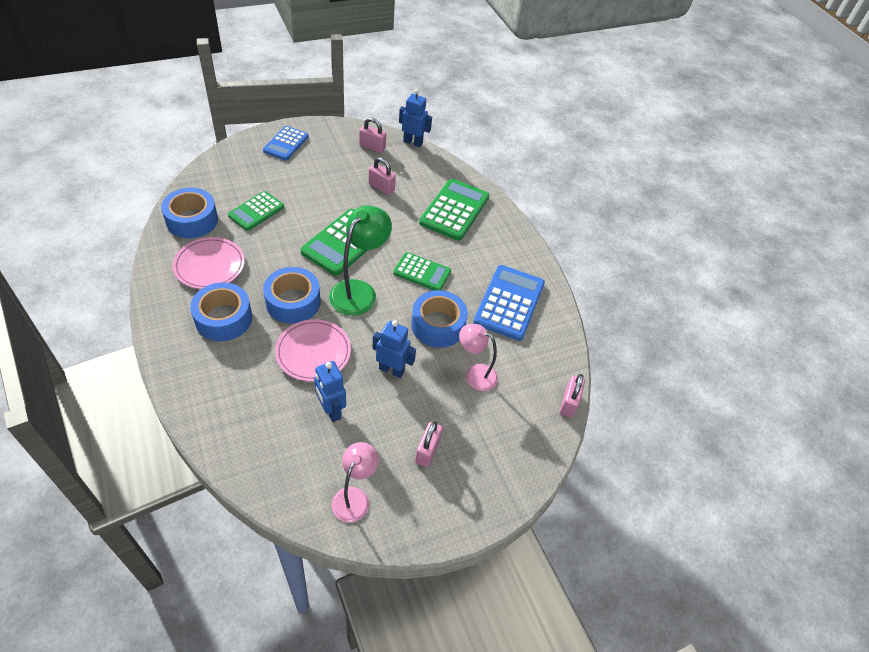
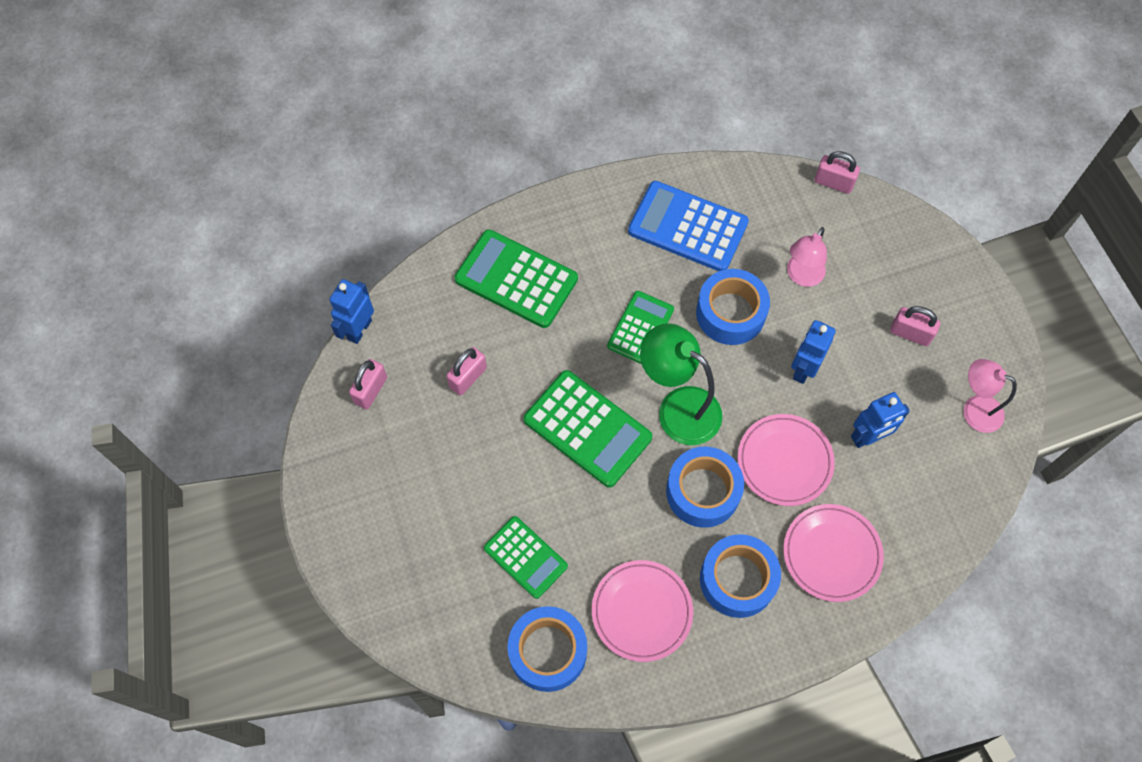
camera: 80 degrees left, 15 degrees up
(234, 378) = (831, 554): none -> pink plate
(286, 144) = (360, 525): blue calculator -> none

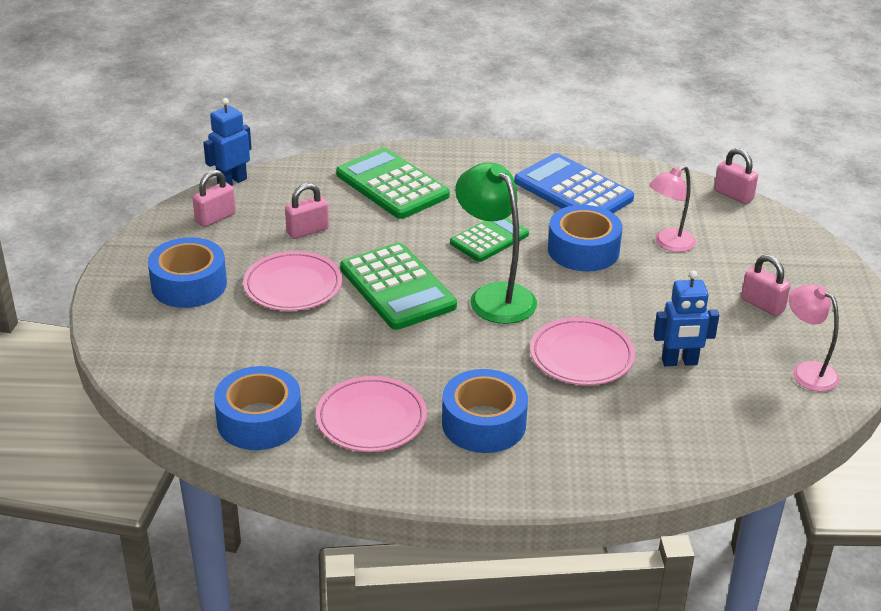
camera: 20 degrees right, 30 degrees down
(525, 557) = (282, 353): green calculator -> none
(702, 491) = (485, 355): blue tape -> blue tape (189, 285)
(803, 369) = (636, 301): blue robot -> none
(831, 554) = (595, 432): pink plate -> pink plate (293, 286)

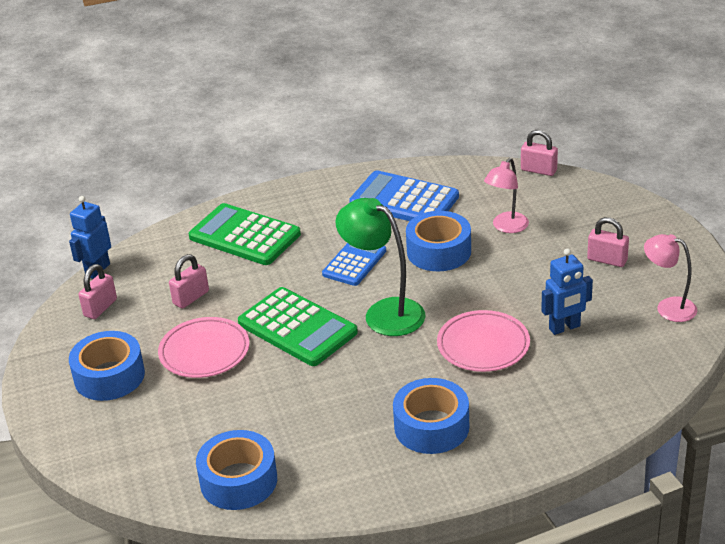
camera: 15 degrees left, 0 degrees up
(371, 419) = (335, 451): pink plate -> none
(489, 239) = (354, 263): green calculator -> blue calculator

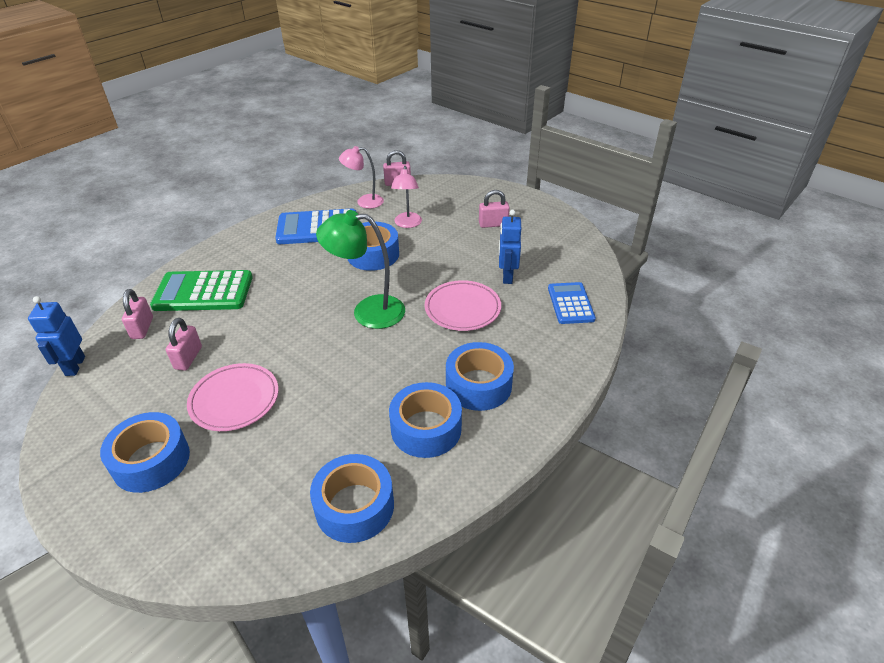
camera: 35 degrees left, 5 degrees up
(100, 308) = (99, 399): pink padlock -> pink padlock (142, 328)
(297, 328) = (305, 348): green calculator -> none
(348, 445) = (426, 428): none -> blue tape
(354, 263) = (314, 283): blue calculator -> blue calculator (570, 303)
(564, 328) = (507, 276): blue robot -> blue robot turned 150 degrees clockwise
(668, 307) = (559, 241): pink lamp -> pink lamp (364, 202)

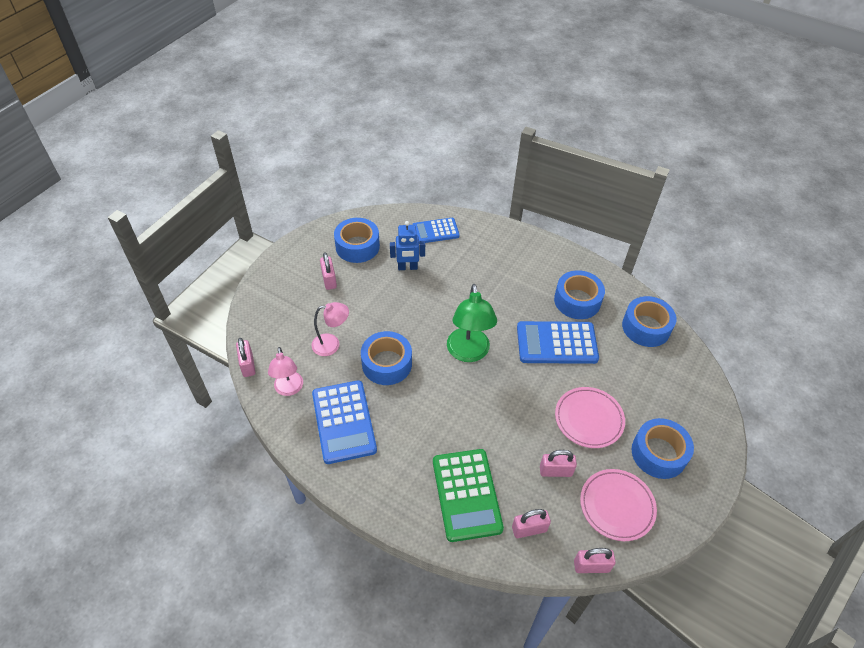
camera: 100 degrees left, 10 degrees up
(75, 366) = (591, 566): blue robot -> pink padlock
(357, 391) = (556, 343): none -> blue calculator
(462, 309) = (453, 292): pink plate -> pink plate (617, 506)
(478, 385) = (531, 277): blue tape -> blue tape (357, 246)

